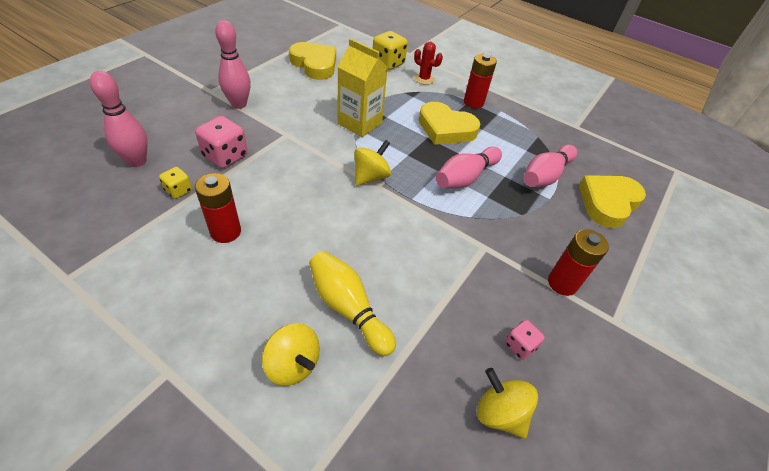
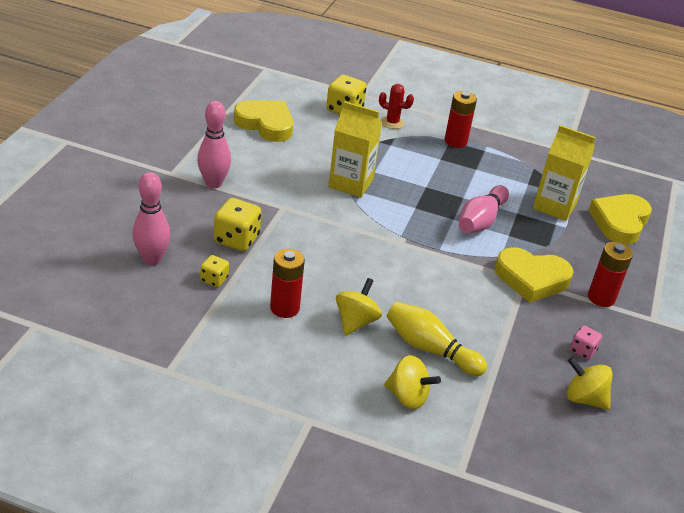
camera: 15 degrees left, 10 degrees down
(225, 156) = (236, 239): pink dice -> yellow dice
(371, 176) = (390, 235): yellow spinning top -> yellow spinning top (355, 321)
(446, 129) = (440, 174): yellow heart -> yellow heart (531, 279)
(545, 176) = (554, 206): pink bowling pin -> yellow carton

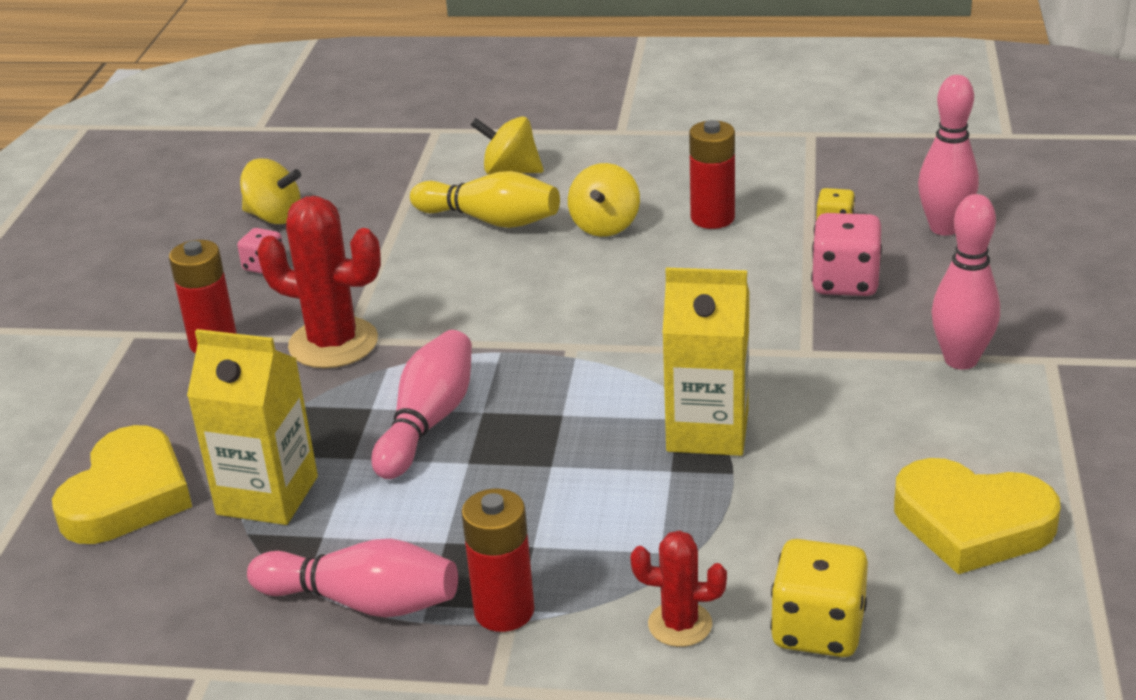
camera: 175 degrees right, 5 degrees down
(236, 239) = (845, 282): yellow dice -> pink dice
(509, 157) = (363, 602): none -> pink bowling pin
(531, 279) = (333, 343): yellow heart -> red cactus

